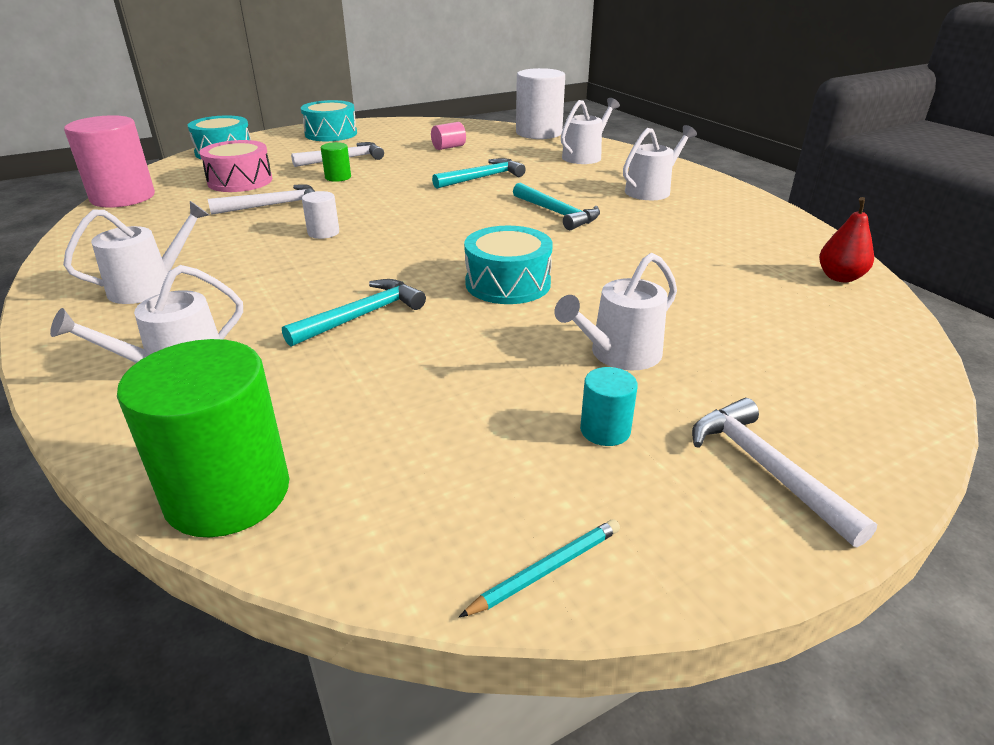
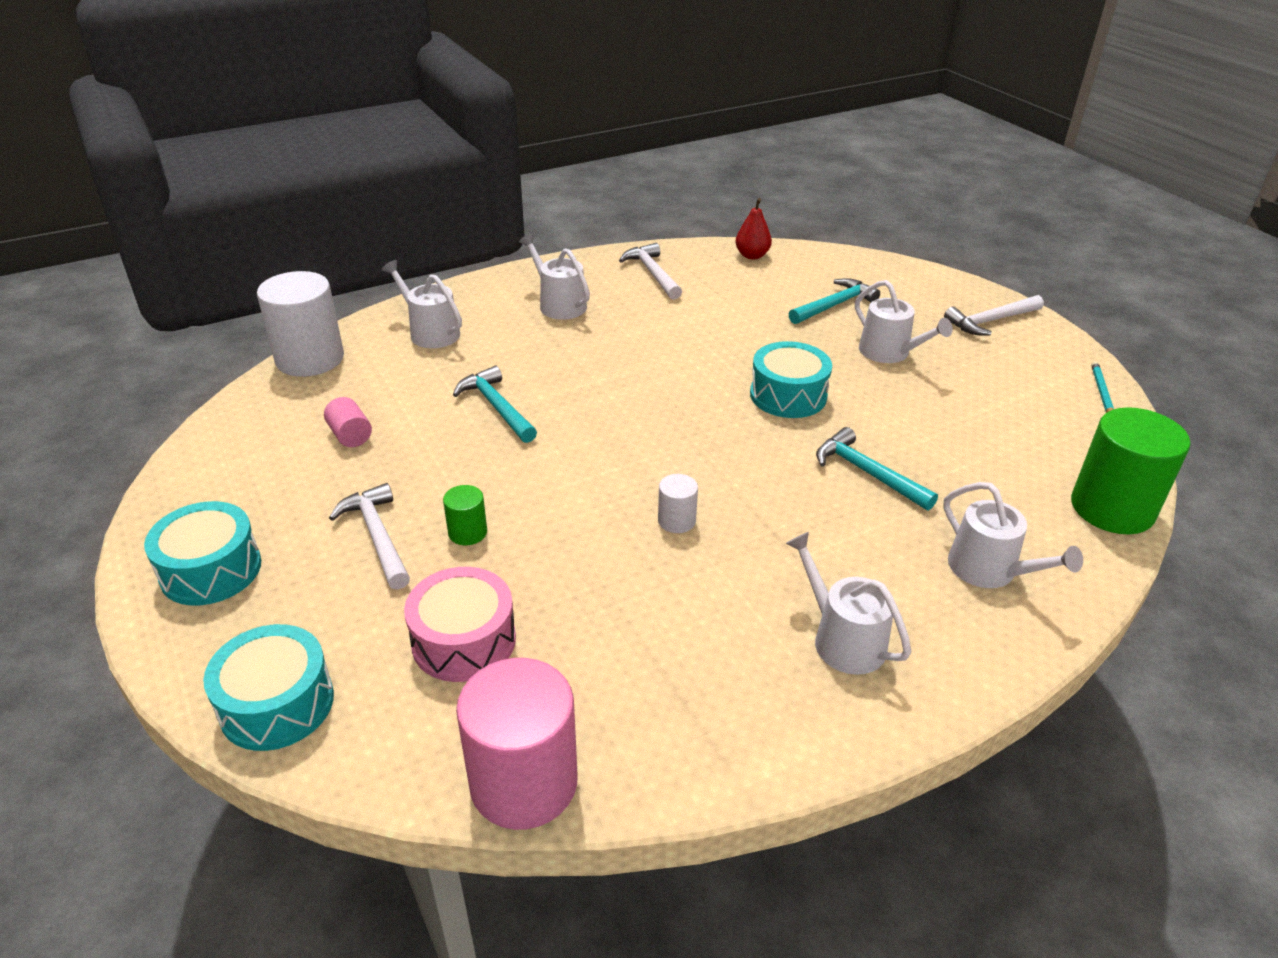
camera: 90 degrees left, 5 degrees up
(273, 205) = (580, 581): white hammer -> white hammer (652, 273)
(546, 570) = (1101, 391): turquoise pencil -> turquoise pencil turned 45 degrees clockwise
(557, 213) = (620, 362): turquoise hammer -> turquoise hammer (834, 305)
(605, 430) = (979, 366): turquoise cylinder -> none

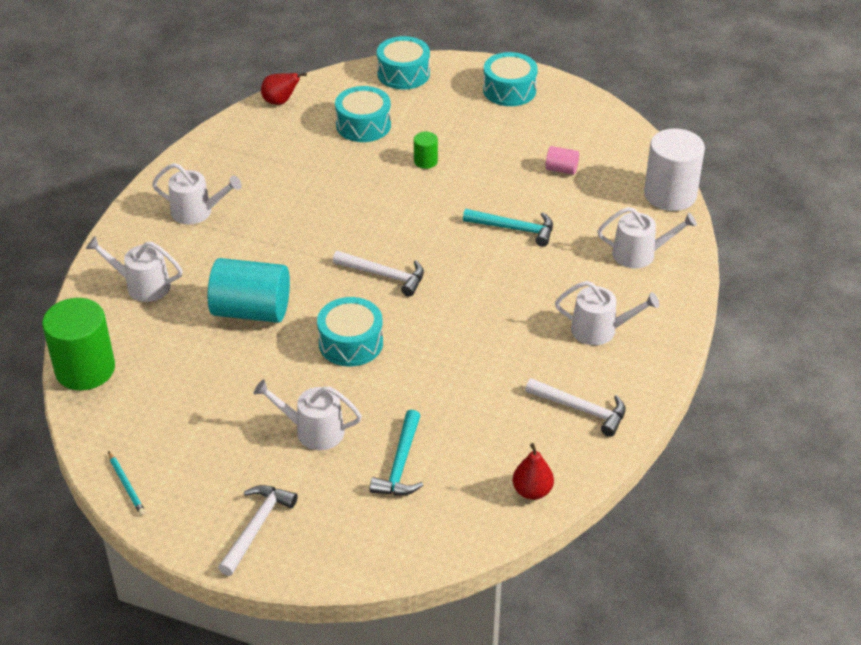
camera: 140 degrees right, 5 degrees up
(377, 536) = (463, 138): white hammer -> white hammer (384, 275)
(464, 641) = (363, 125): pink drum -> turquoise drum
(524, 782) = (280, 102): pink cylinder -> red pear
(676, 521) = (331, 222): white cylinder -> none
(867, 473) = (251, 311): turquoise hammer -> turquoise cylinder

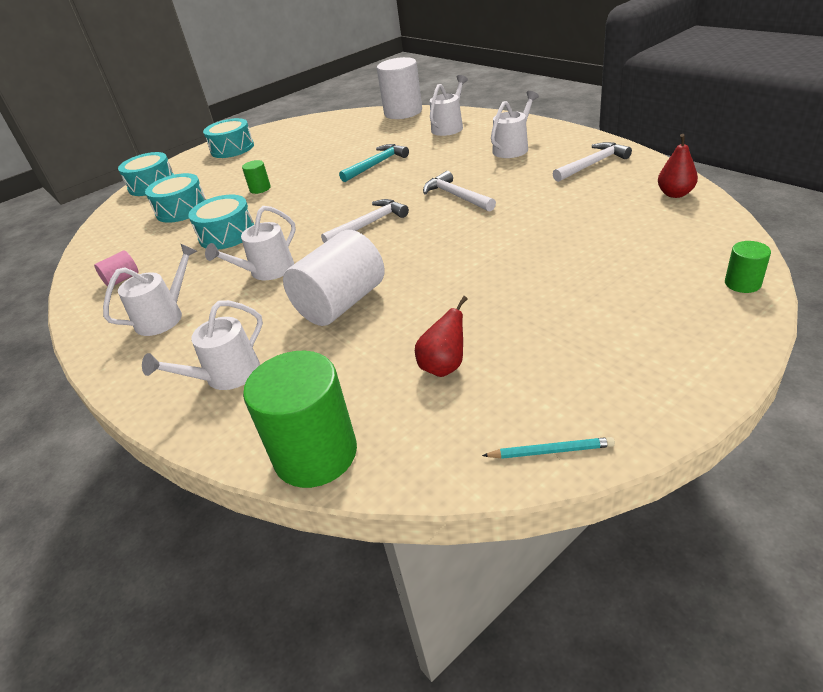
camera: 55 degrees left, 5 degrees down
(251, 311) = (341, 303): turquoise cylinder -> white cylinder
(257, 527) = (667, 350): white hammer -> white hammer (456, 196)
(280, 102) = (93, 245): red pear -> red pear (444, 366)
(313, 431) = (540, 291): white watering can -> white watering can (267, 271)
(351, 343) = (437, 252): turquoise drum -> turquoise drum (227, 234)
(371, 562) = (742, 283): none -> green cylinder
(400, 464) = (613, 249): turquoise hammer -> none
(561, 169) = (336, 141): pink cylinder -> pink cylinder (122, 279)

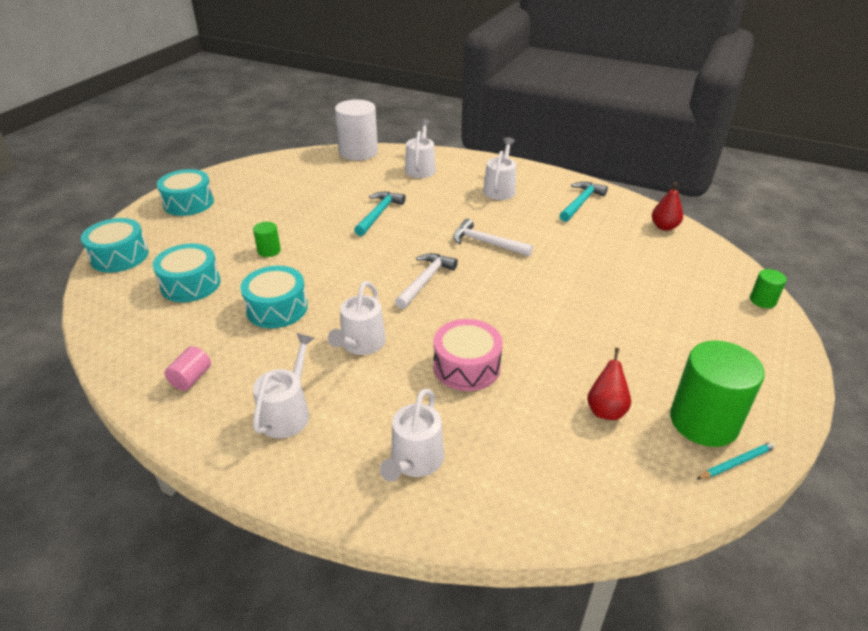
camera: 30 degrees left, 0 degrees up
(315, 454) = (564, 514): green cylinder -> green cylinder (703, 421)
(341, 303) = (466, 366): white cylinder -> pink drum
(593, 164) = (581, 202): white hammer -> turquoise hammer

